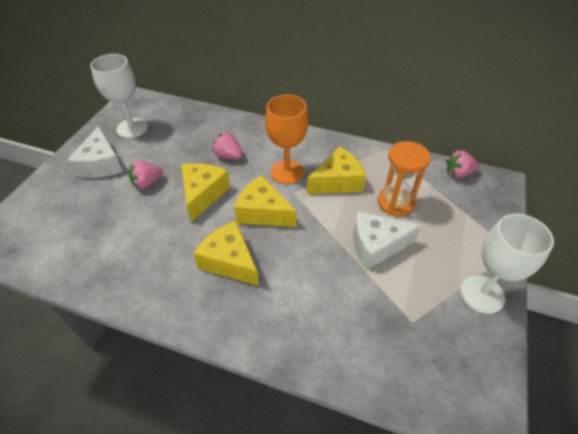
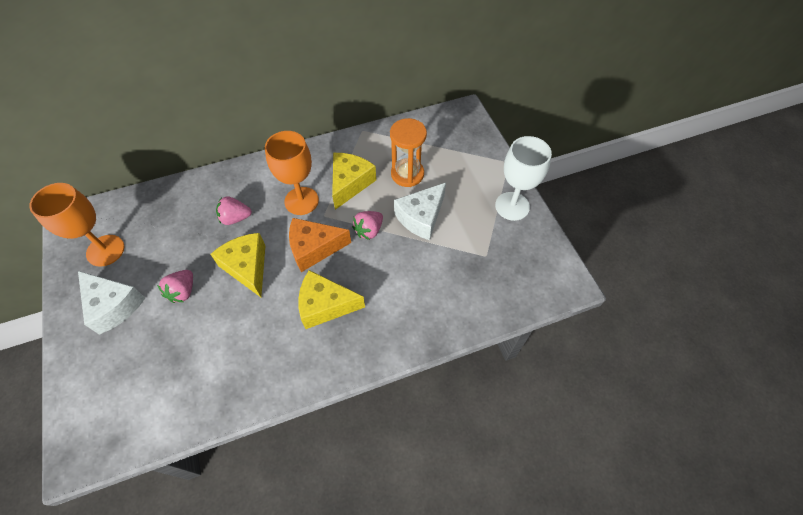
camera: 40 degrees left, 10 degrees up
(132, 128) = (105, 250): white goblet -> orange goblet
(263, 212) = (314, 248): yellow cheese -> orange cheese
(458, 173) = (432, 121): pink strawberry -> pink strawberry (369, 230)

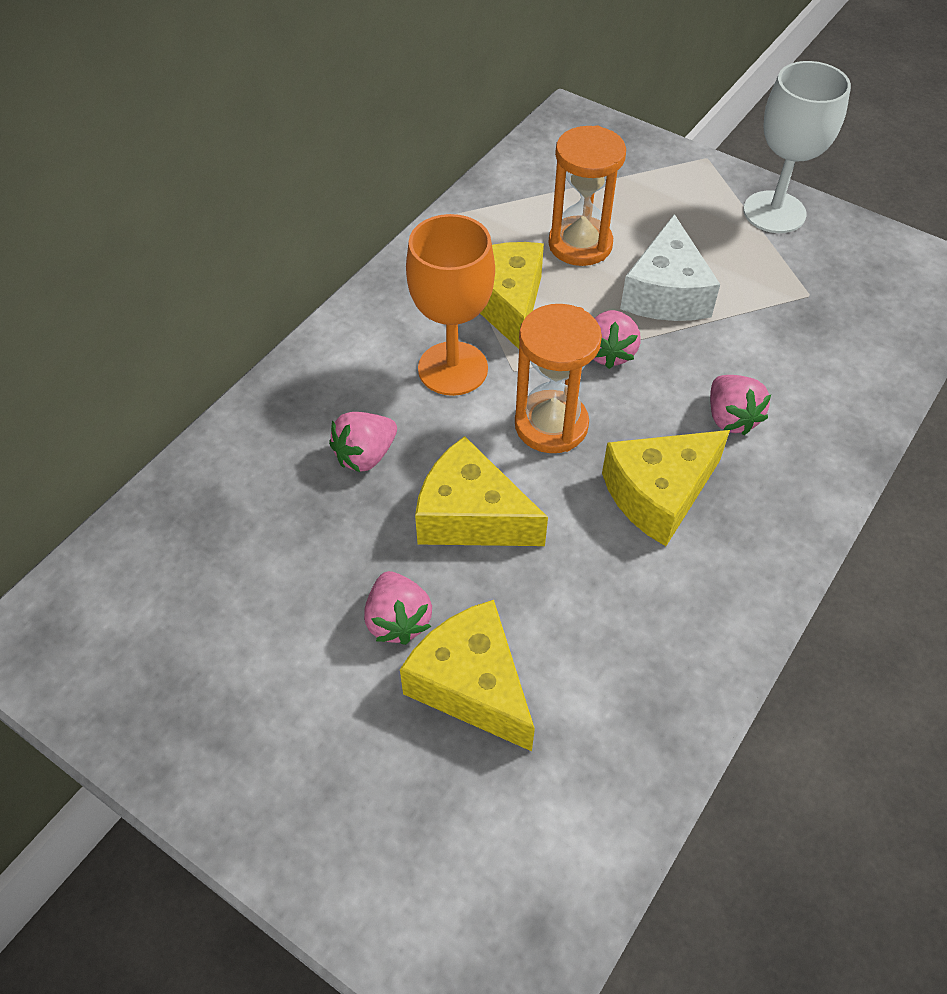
camera: 35 degrees left, 5 degrees down
(105, 250) = (166, 647): orange goblet -> none
(113, 305) = (288, 724): white cheese -> none
(182, 334) = (472, 685): none -> yellow cheese
(314, 248) = (551, 425): orange cheese -> orange hourglass
(389, 291) = (730, 418): none -> pink strawberry

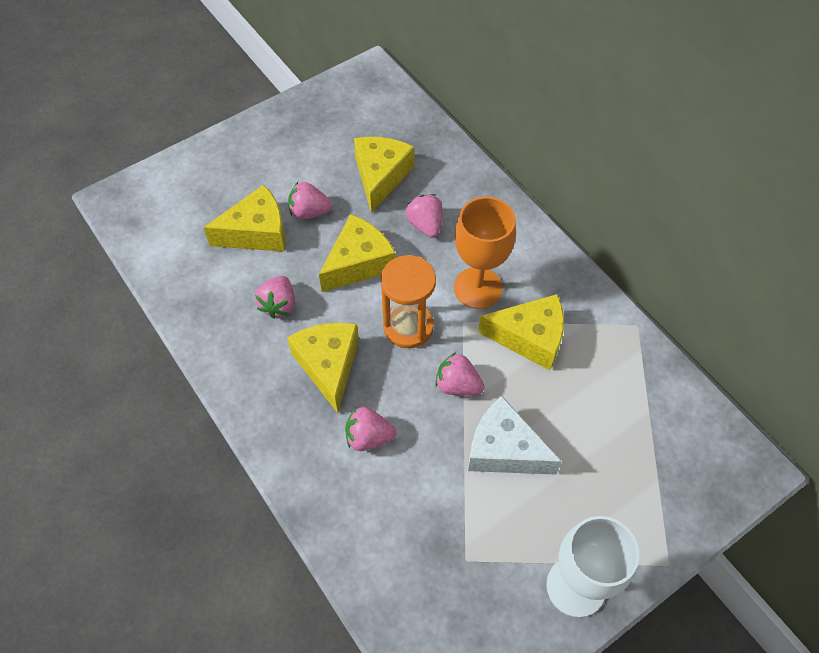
camera: 110 degrees right, 5 degrees up
(286, 542) = (381, 177): none -> yellow cheese
(580, 244) = (578, 410): orange hourglass -> none
(595, 594) = (279, 305): none -> pink strawberry

